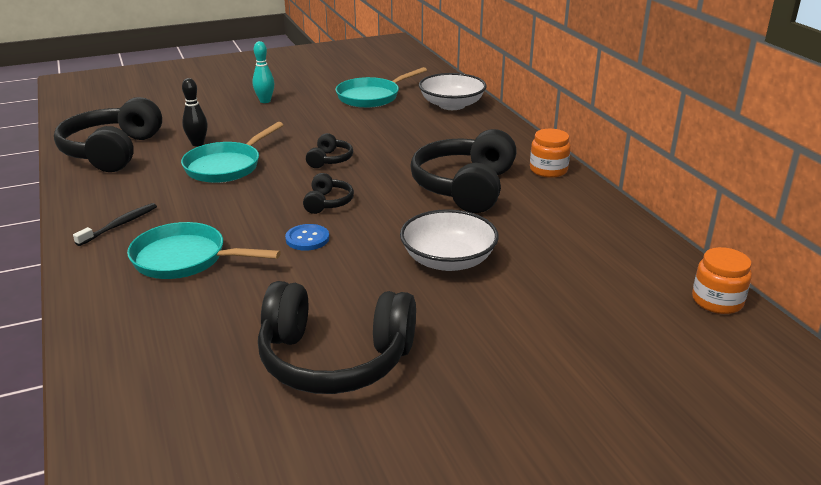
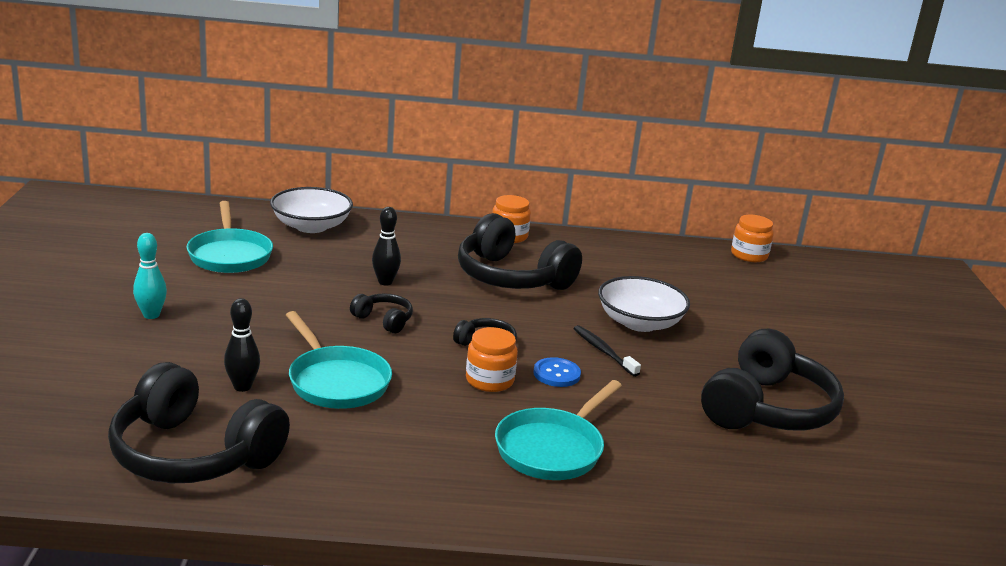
camera: 70 degrees left, 5 degrees down
(119, 225) = (437, 479): black toothbrush -> black toothbrush (603, 351)
(272, 215) = (489, 380): none -> orange jar
(392, 147) = (385, 282): none -> black bowling pin

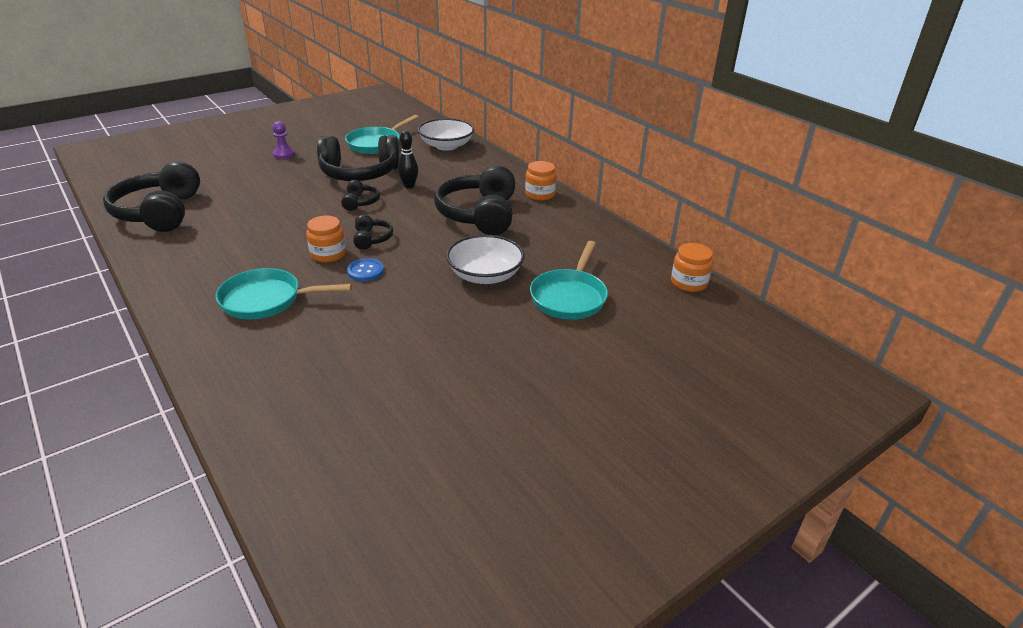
camera: 55 degrees right, 10 degrees up
(151, 315) = (284, 154): turquoise bowling pin -> purple pawn
(242, 387) = (237, 198): black bowling pin -> none
(336, 381) = (271, 216): turquoise pan -> turquoise pan (569, 297)
(603, 351) = (420, 276): black toothbrush -> none
(766, 408) = (422, 364): black headphones -> black headphones (359, 173)

